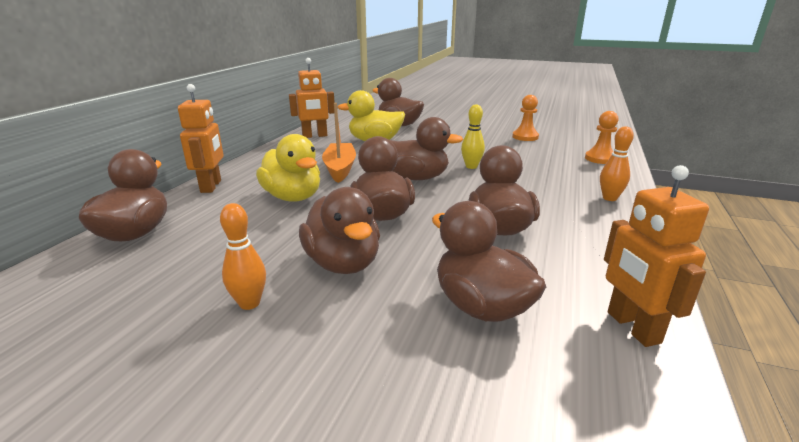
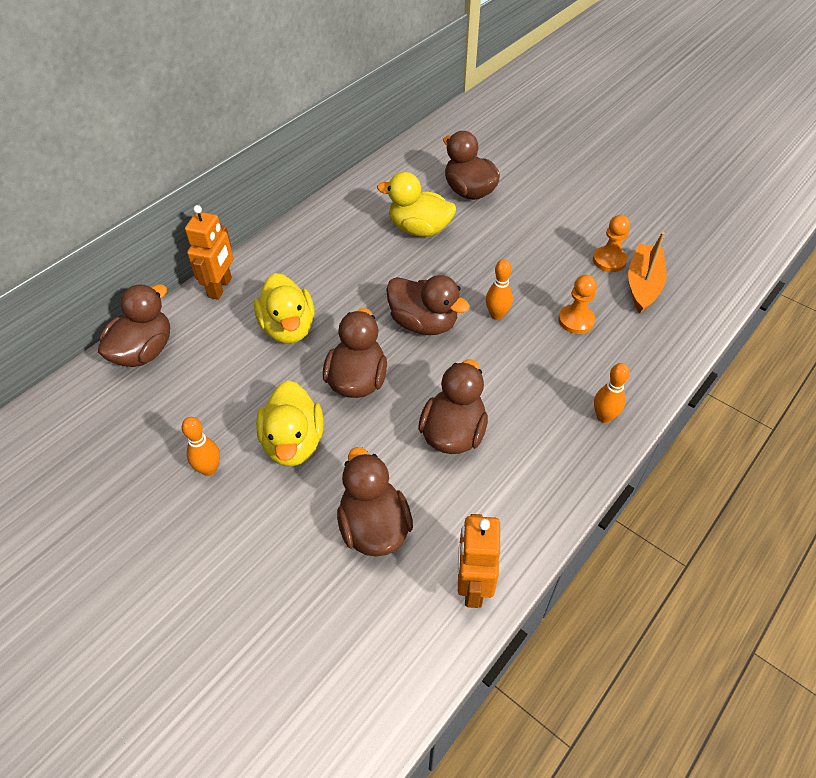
camera: 20 degrees right, 25 degrees up
(315, 136) = (356, 200): orange robot -> none
(340, 168) = (354, 283): orange boat -> orange boat (643, 285)
(343, 263) = (293, 443): brown duck -> yellow duck
(471, 166) = (497, 315): yellow bowling pin -> orange bowling pin
(600, 159) = (663, 336): orange pawn -> orange pawn (576, 320)

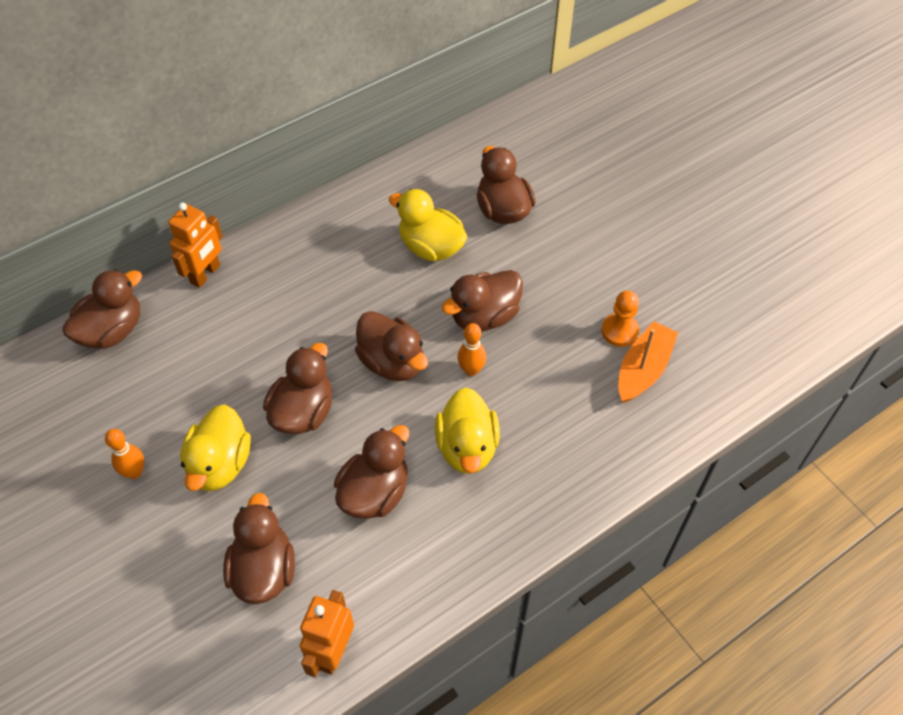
camera: 15 degrees right, 5 degrees up
(288, 328) = (256, 337): yellow duck -> yellow duck (467, 447)
(489, 272) = (484, 316): none -> brown duck
(576, 320) = (551, 395): orange pawn -> none
(604, 417) = (532, 512): orange bowling pin -> none

